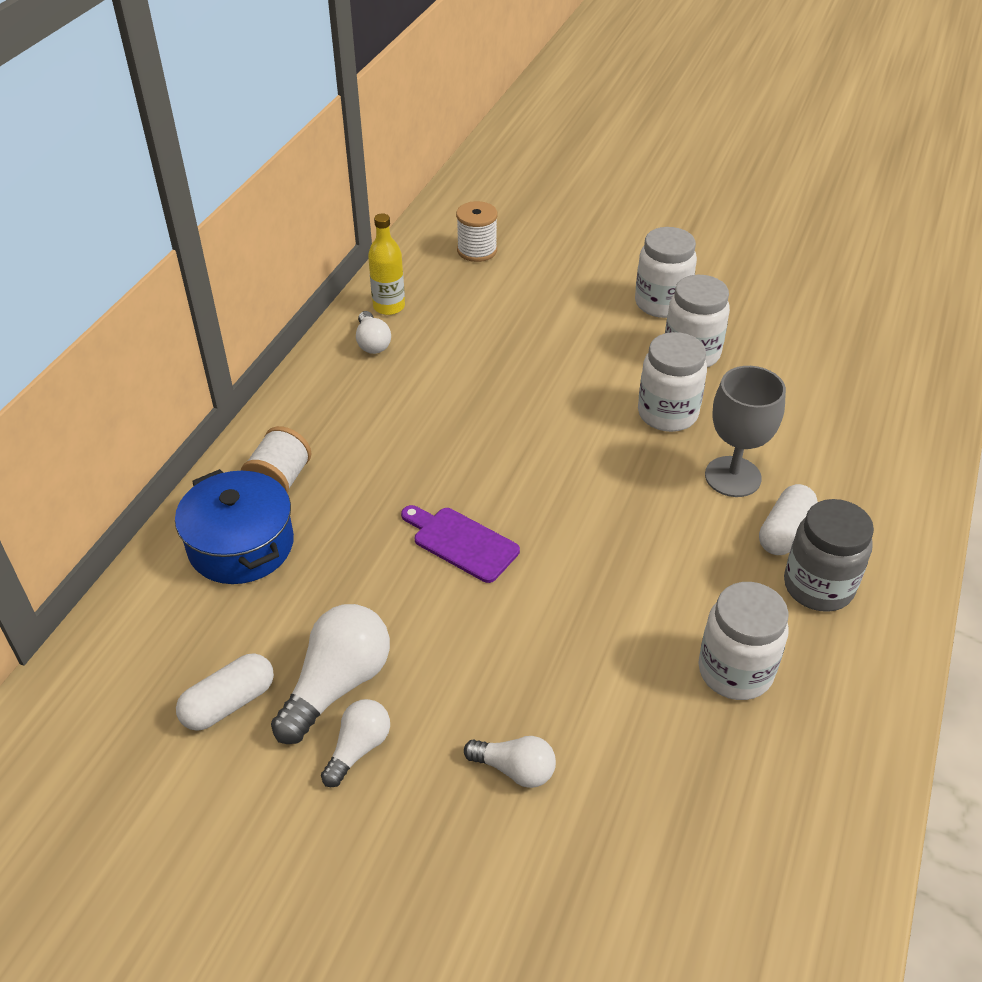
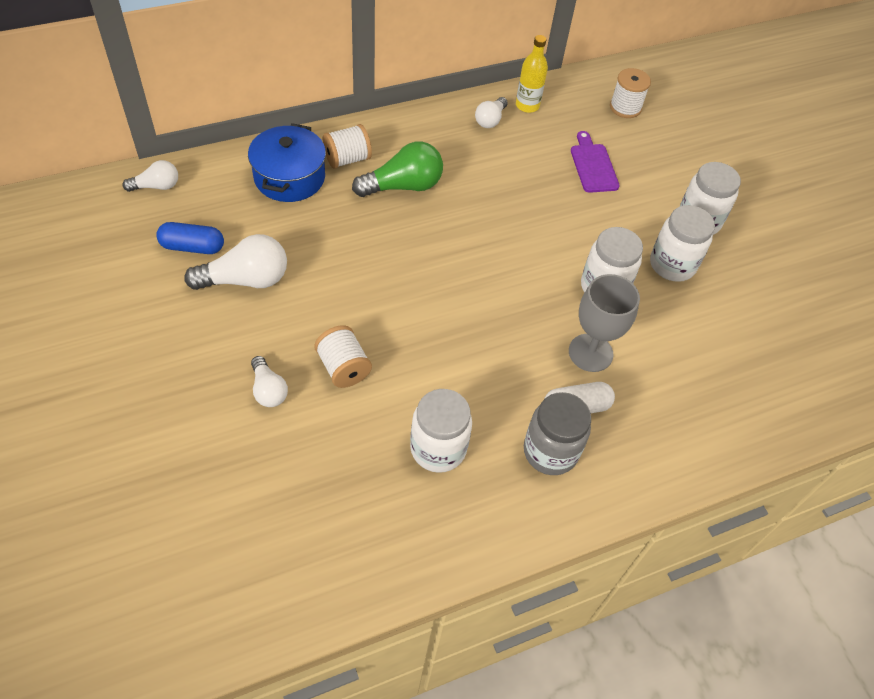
camera: 40 degrees right, 10 degrees up
(229, 703) = (192, 247): white capsule -> blue capsule
(358, 748) = (217, 316): white light bulb -> white light bulb (156, 186)
(373, 464) = (403, 186): none -> green light bulb
(461, 542) = (392, 262): purple cutting board -> purple cutting board (593, 165)
(554, 679) = (343, 367): none -> white spool

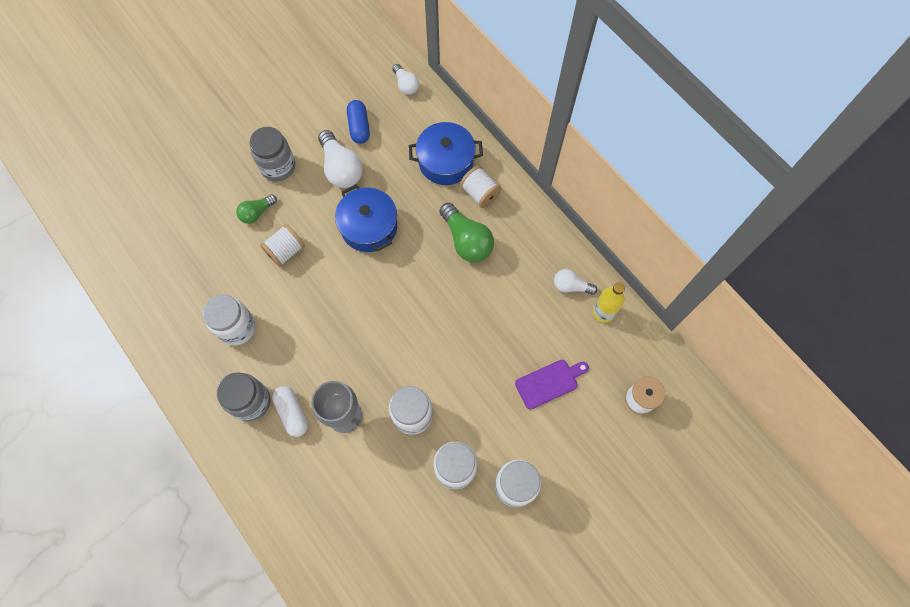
camera: 80 degrees right, 15 degrees up
(206, 349) = (278, 167): none -> grey jar
(268, 390) = (257, 213): white light bulb -> green light bulb
(346, 271) = (369, 227): none -> blue pot

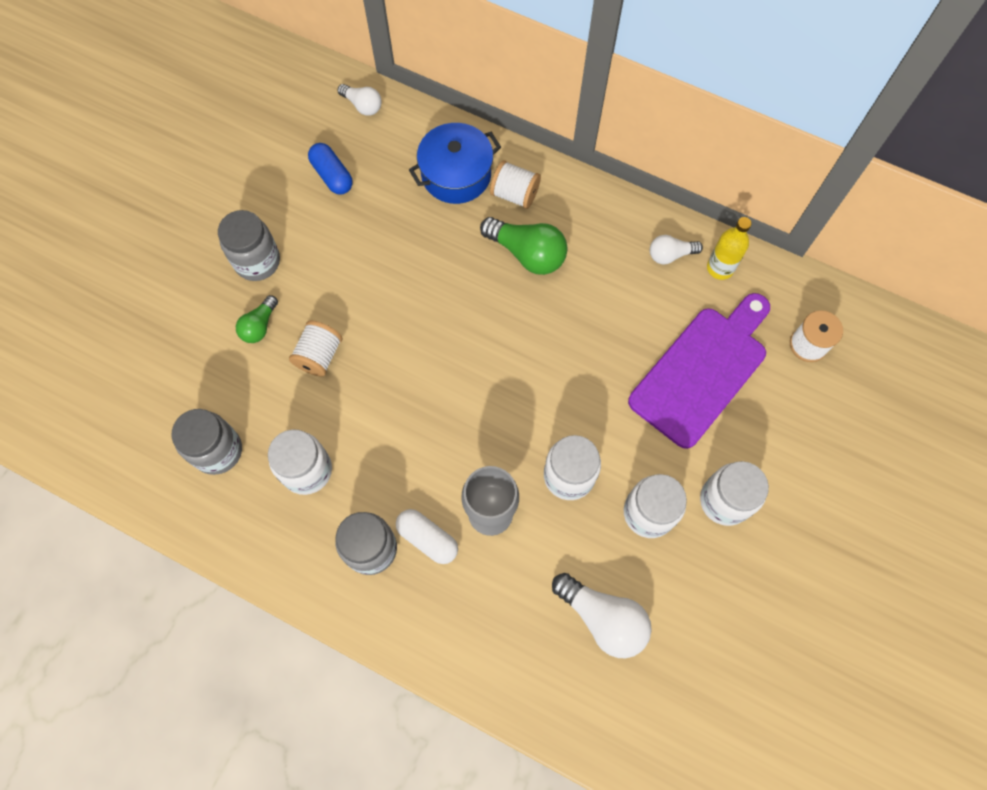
camera: 25 degrees left, 0 degrees up
(186, 287) = (218, 451): none -> grey jar
(341, 168) = (336, 232): white light bulb -> white light bulb (603, 618)
(369, 227) = (405, 285): blue pot -> none
(549, 383) = (702, 371): purple cutting board -> purple cutting board, size x1.95

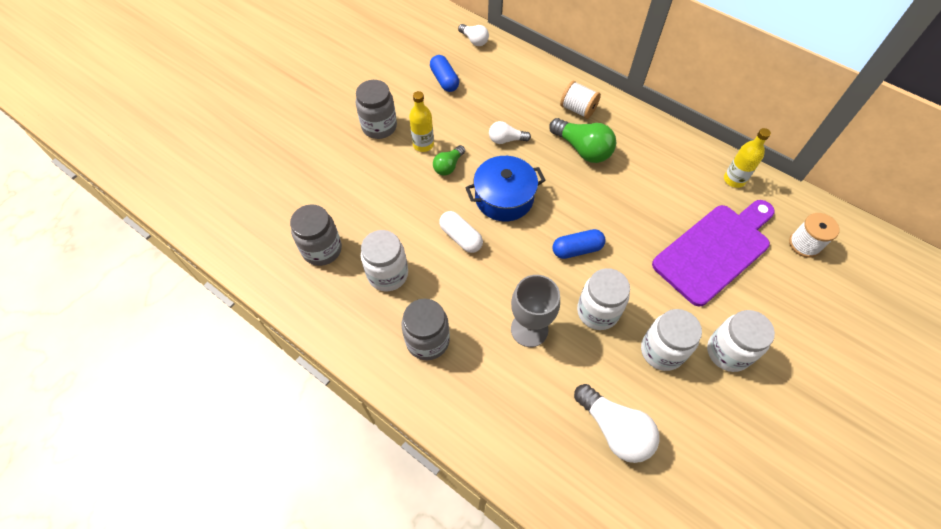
camera: 10 degrees right, 10 degrees down
(260, 326) = (372, 169): green light bulb -> green light bulb (448, 166)
(319, 355) = (413, 195): white spool -> none
(320, 279) = (423, 144): none -> yellow bottle
(427, 539) = (475, 341): white capsule -> white capsule (460, 237)
(456, 174) = (535, 91): blue pot -> blue pot (504, 198)
(535, 397) = (577, 249): none -> blue capsule
(670, 255) = (695, 165): white light bulb -> white light bulb (506, 140)

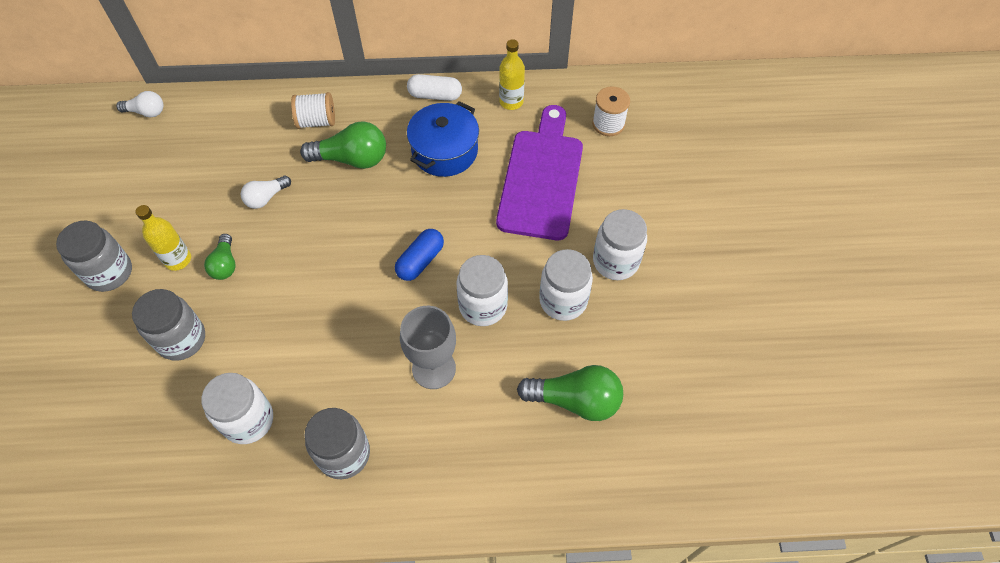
camera: 40 degrees left, 0 degrees up
(322, 249) = (151, 448): grey jar -> grey jar (181, 339)
(444, 80) = (146, 175): blue capsule -> none
(460, 237) = (296, 328): white capsule -> white capsule (435, 95)
(504, 198) = (310, 258): blue pot -> blue pot (444, 151)
(614, 429) = (575, 400): white light bulb -> green light bulb

